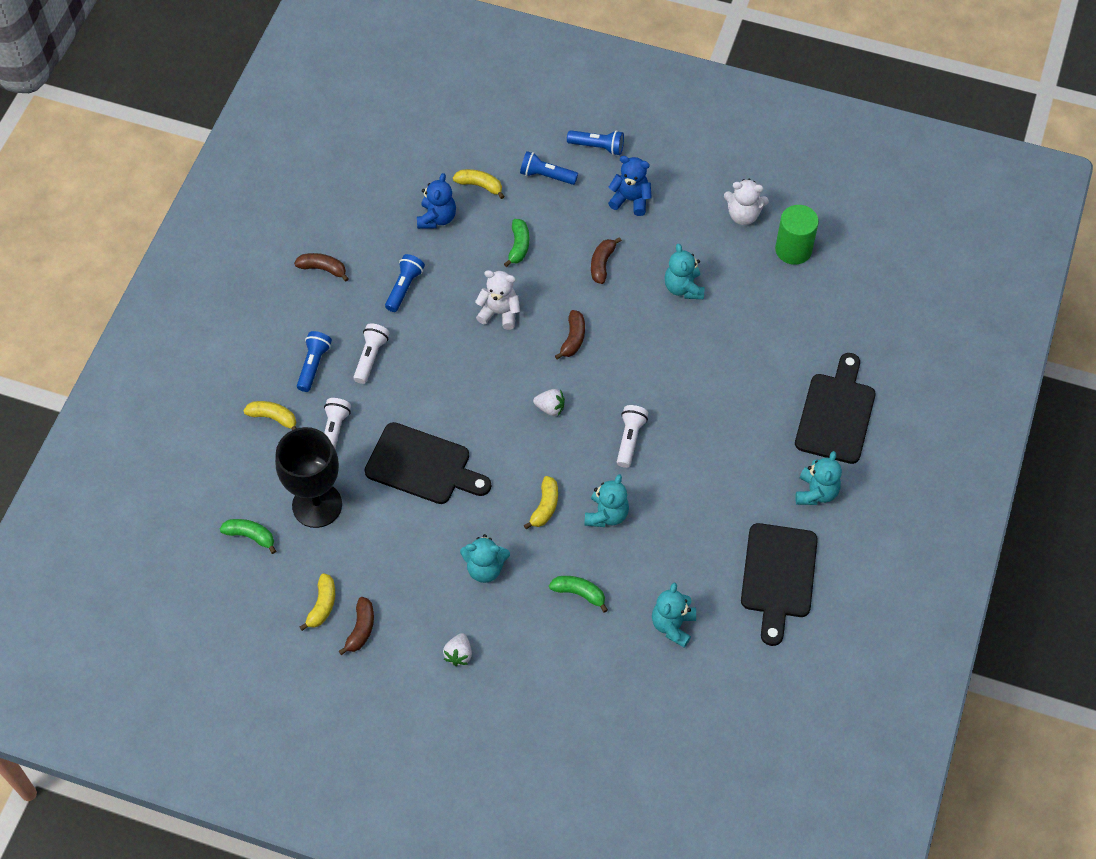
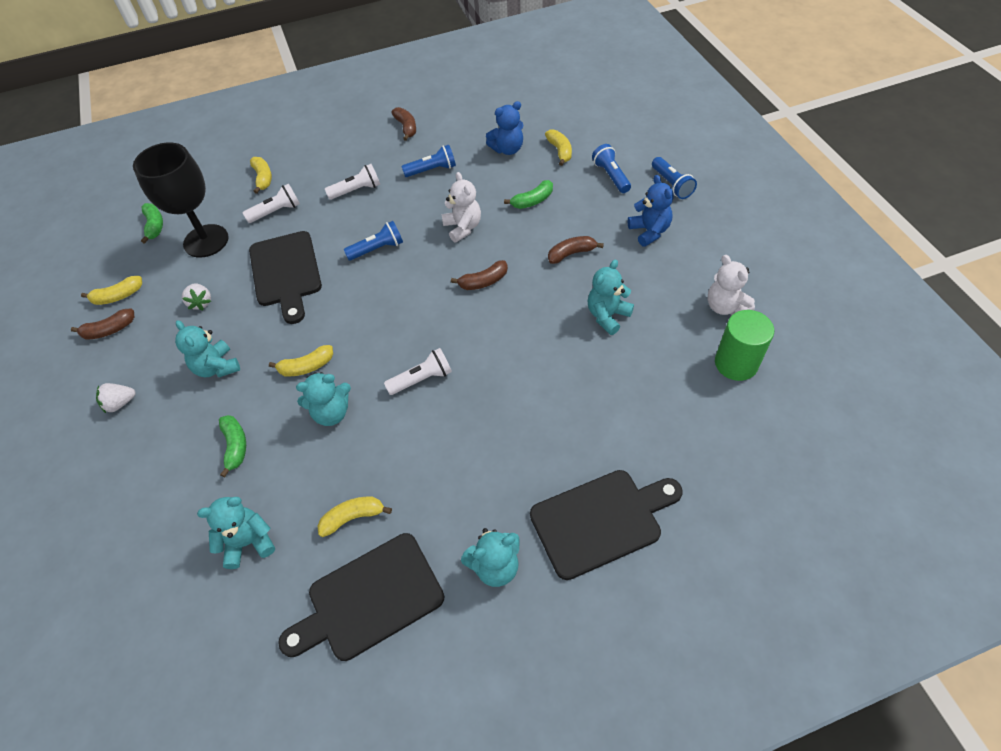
camera: 55 degrees right, 5 degrees down
(313, 365) = (323, 170): blue flashlight -> blue flashlight (377, 249)
(550, 408) = (405, 309): white strawberry -> white strawberry (201, 303)
(709, 551) = (353, 517): none -> yellow banana

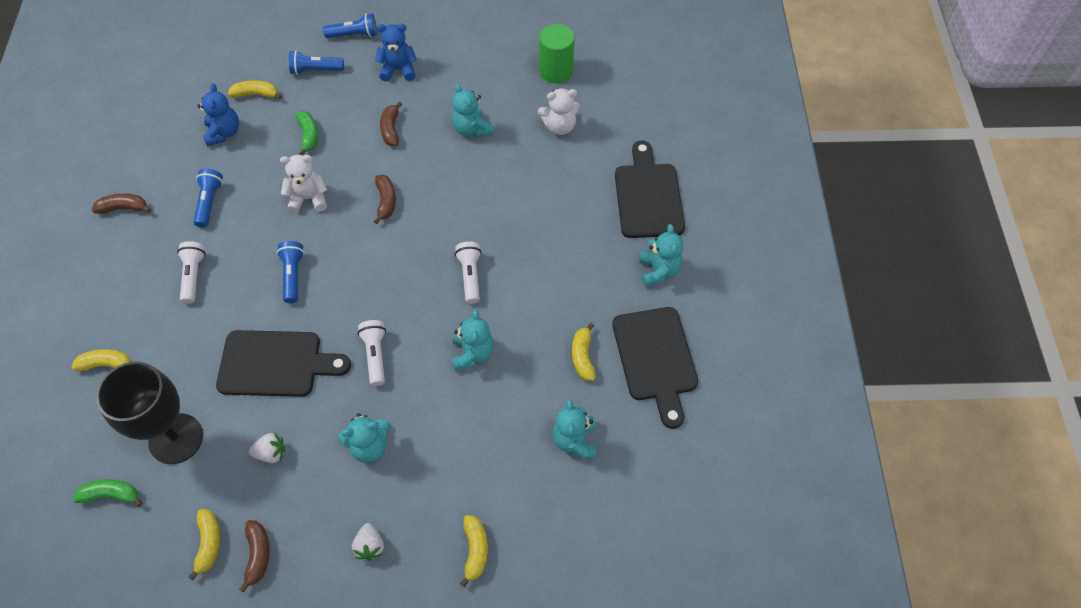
camera: 75 degrees left, 5 degrees up
(235, 446) = (472, 439): green banana -> none
(276, 212) = (175, 359): white flashlight -> white flashlight (375, 355)
(307, 367) = (410, 365): yellow banana -> yellow banana (475, 550)
(725, 306) = (502, 55): white teddy bear -> white teddy bear (559, 126)

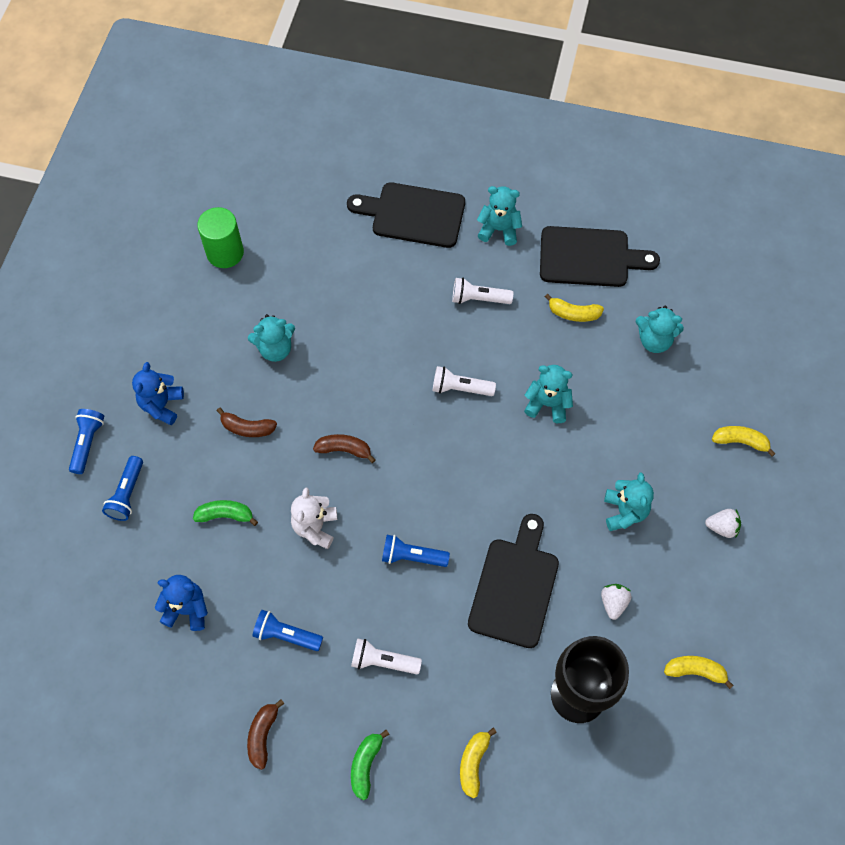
camera: 75 degrees left, 5 degrees up
(111, 495) = (627, 764): green banana -> green banana (365, 765)
(256, 94) = (140, 566): yellow banana -> none
(258, 555) = (714, 627): brown banana -> none
(375, 355) = (528, 491): white flashlight -> white flashlight (479, 298)
(559, 126) = (301, 267): white teddy bear -> none

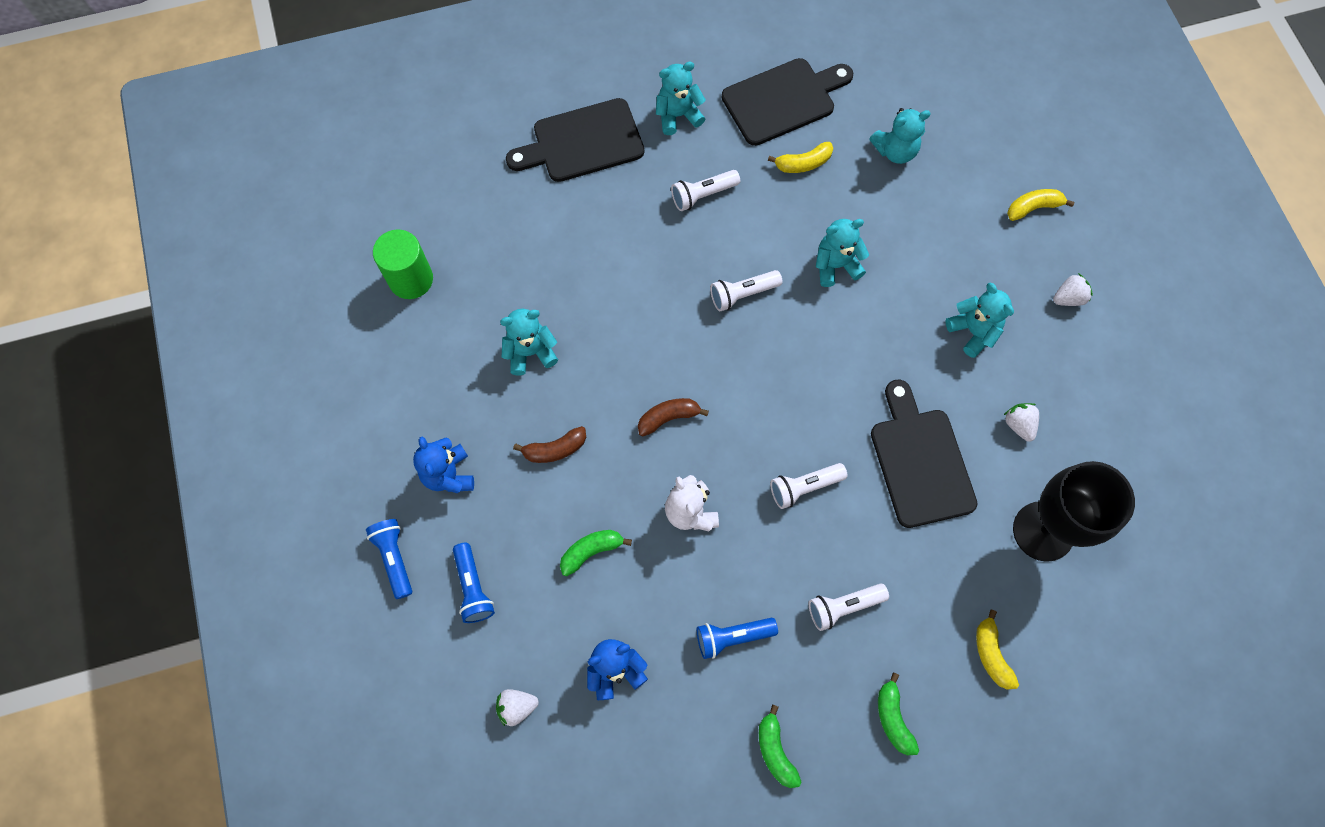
camera: 30 degrees left, 5 degrees up
(103, 595) = (517, 707): none -> white strawberry
(263, 735) = (775, 751): brown banana -> green banana
(275, 349) = (530, 352): turquoise teddy bear -> turquoise teddy bear turned 150 degrees counterclockwise
(412, 556) = (804, 487): blue flashlight -> white flashlight
(695, 671) = (1130, 447): yellow banana -> none

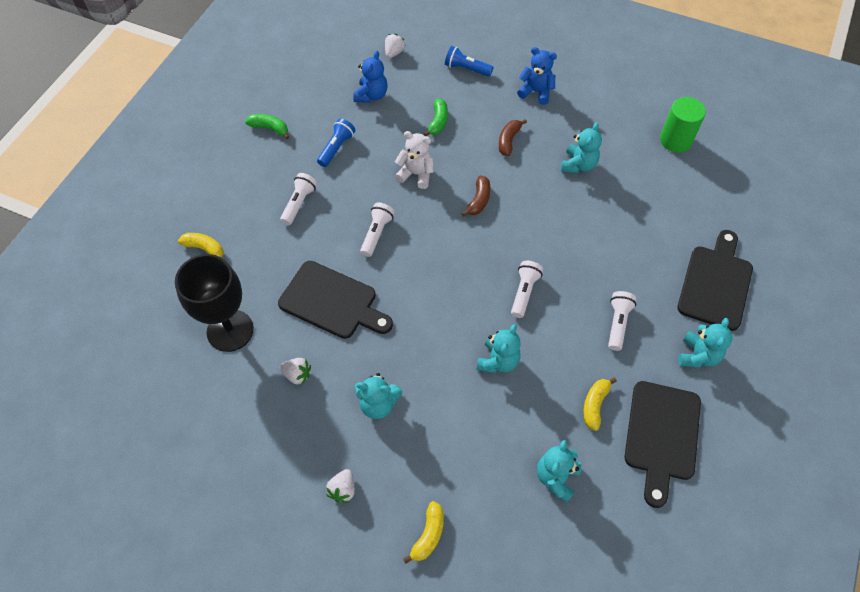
camera: 130 degrees right, 10 degrees down
(394, 558) = (511, 50): blue flashlight -> none
(893, 718) = (228, 183): green banana -> none

